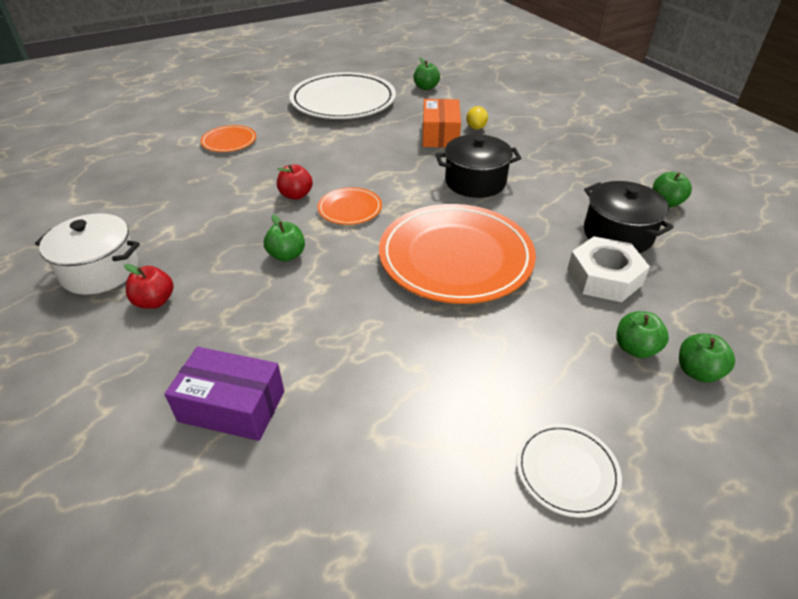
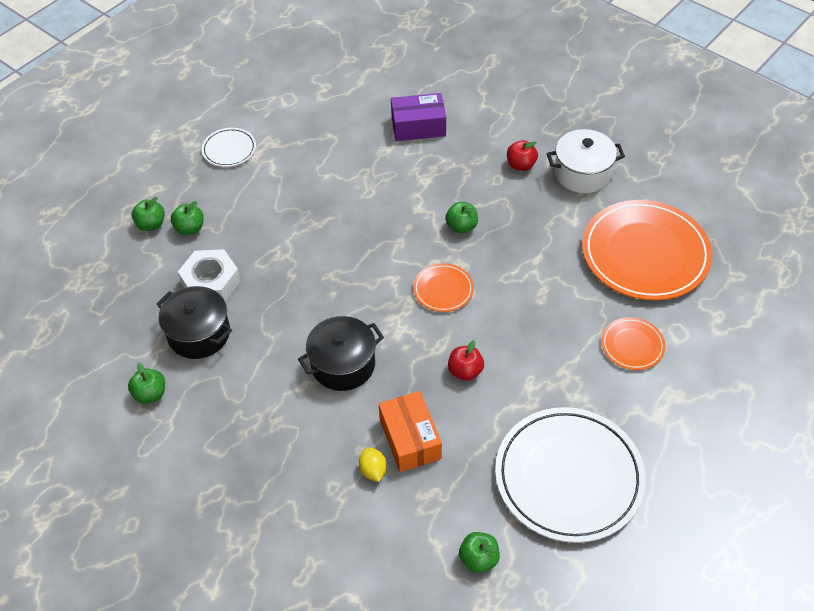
camera: 160 degrees right, 10 degrees up
(296, 195) = (502, 290): red apple -> red apple (465, 371)
(455, 257) = (330, 265): orange plate -> orange plate (645, 254)

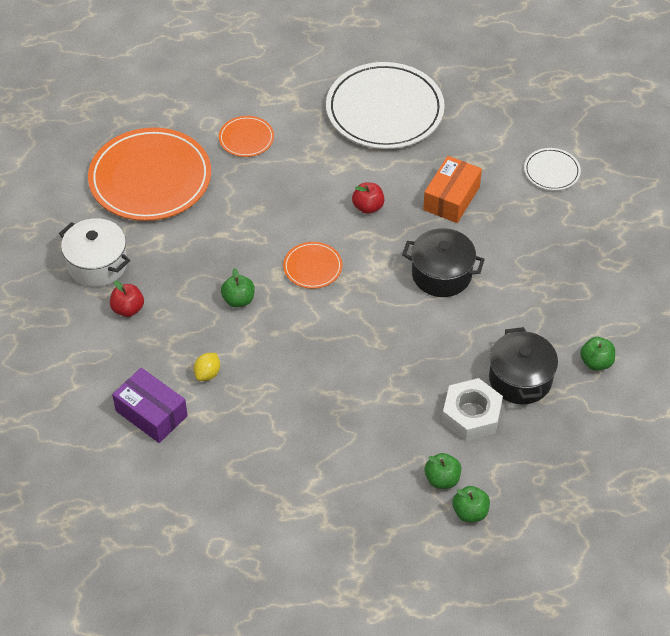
camera: 135 degrees left, 0 degrees up
(229, 149) = (329, 535): white plate -> white plate (551, 171)
(373, 470) = (494, 200): yellow lemon -> yellow lemon (207, 373)
(478, 559) = (486, 115): green apple -> none

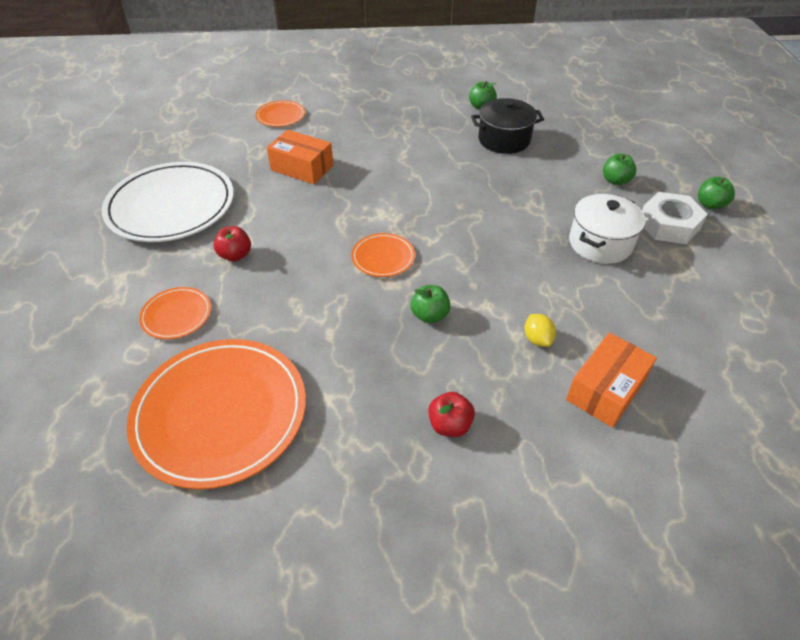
camera: 90 degrees left, 5 degrees down
(97, 264) = (372, 469): white pot -> white pot (600, 243)
(151, 413) = (606, 390): purple box -> orange box
(207, 373) = (537, 339): yellow lemon -> yellow lemon turned 45 degrees clockwise
(368, 207) = (304, 219): red apple -> red apple (235, 255)
(441, 274) = (394, 176): black pot -> none
(470, 512) = (641, 168): green apple -> green apple (710, 204)
(471, 415) = (545, 164): white nut -> white nut (668, 225)
(551, 171) = (280, 116): white plate -> orange plate

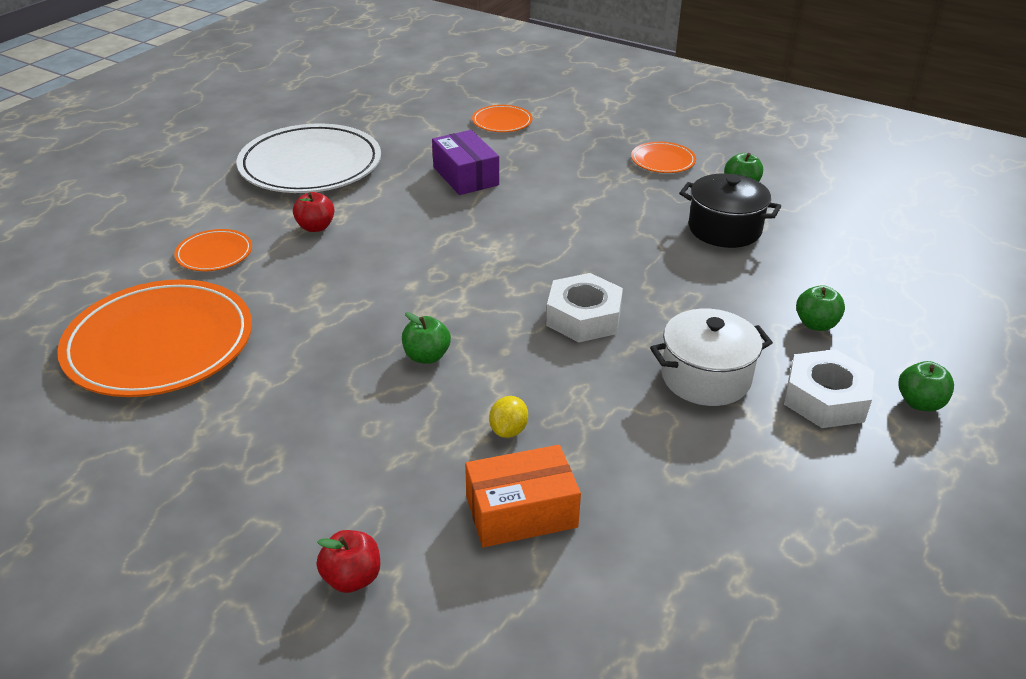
camera: 35 degrees right, 10 degrees down
(302, 168) = (465, 176): orange box -> purple box
(383, 257) = (445, 286): orange plate -> orange plate (663, 161)
(450, 425) = (328, 455): red apple -> red apple (352, 578)
(492, 237) = (583, 317): none -> white nut

